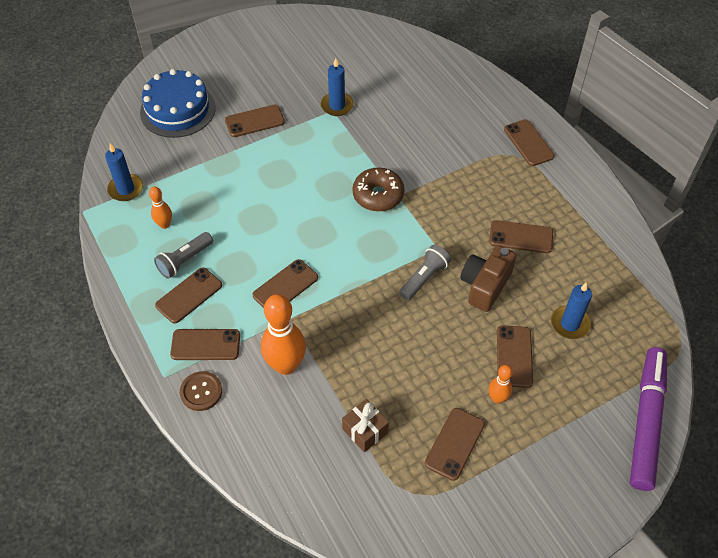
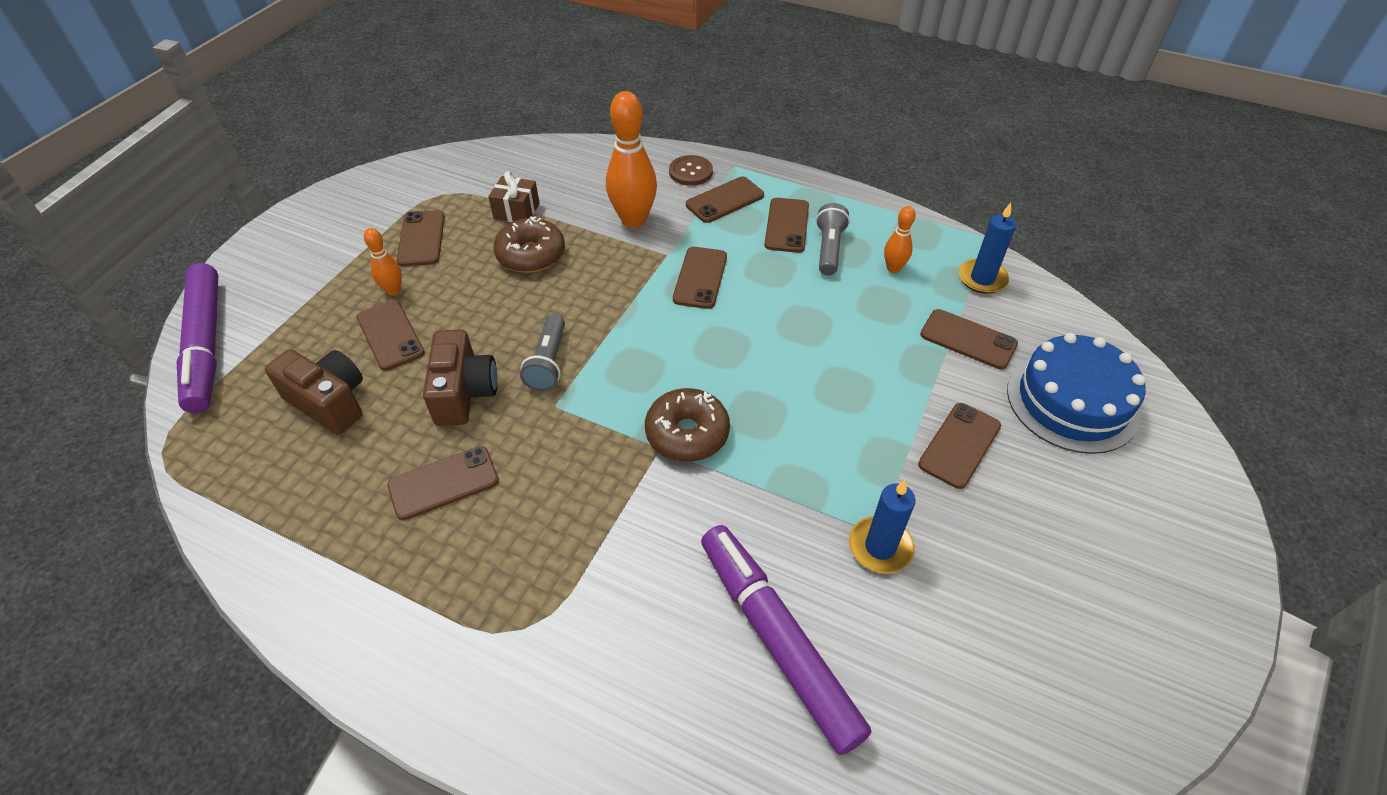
camera: 145 degrees right, 5 degrees down
(382, 375) = (531, 255): none -> brown donut
(410, 99) = (777, 641): none -> purple marker
(528, 143) = (507, 674): brown phone -> brown phone (968, 339)
(570, 324) = (329, 402): blue candle -> brown camera

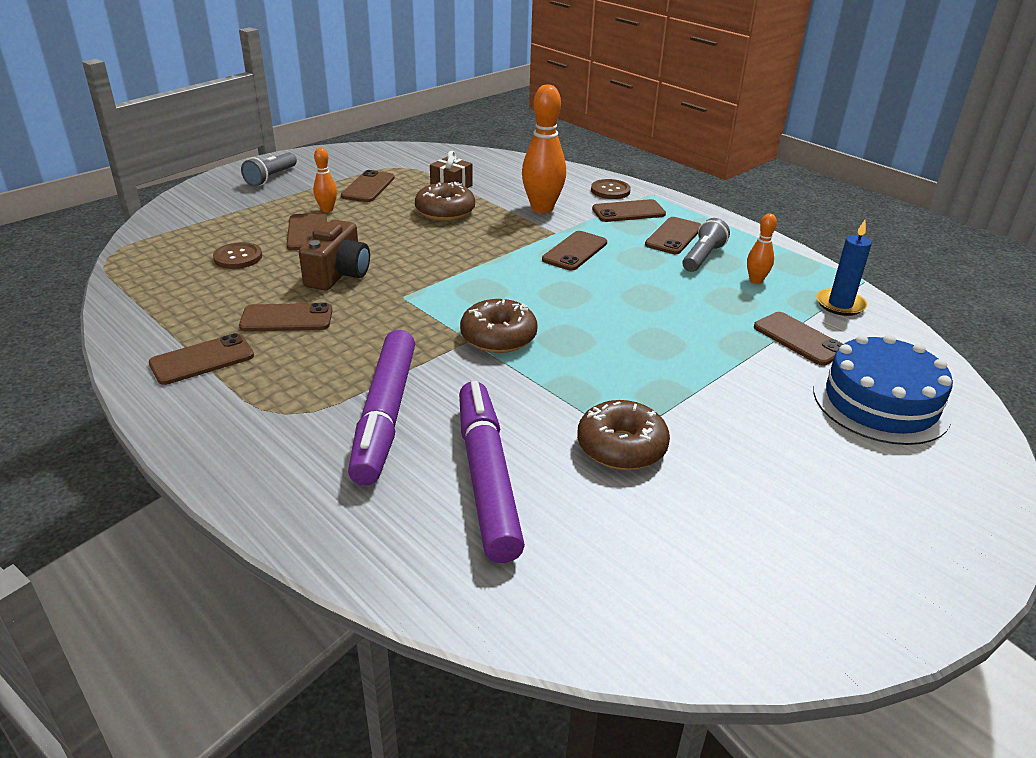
camera: 20 degrees right, 15 degrees down
(206, 344) = (178, 210): purple marker -> purple marker (385, 414)
(329, 402) = (238, 257): brown camera -> brown button
(548, 363) = (415, 272): grey flashlight -> grey flashlight (271, 178)
(880, 547) = (621, 447): blue candle -> brown donut
(959, 445) = (743, 403): brown phone -> brown phone (202, 360)

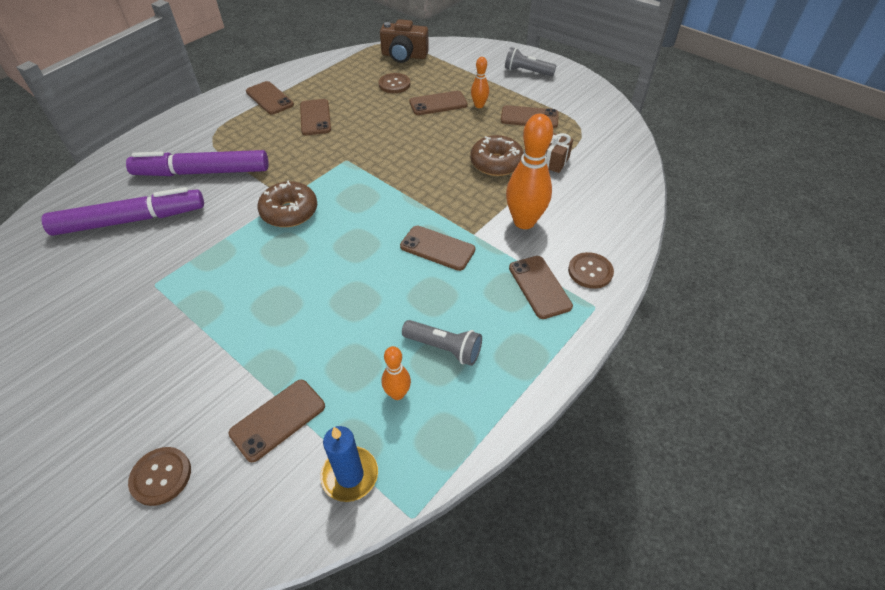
camera: 85 degrees right, 15 degrees up
(338, 274) = (376, 127): brown camera -> brown camera (404, 56)
(621, 447) = (143, 282): brown donut -> none
(673, 236) = (489, 324): brown phone -> none
(880, 402) = (161, 476): blue cake -> brown button

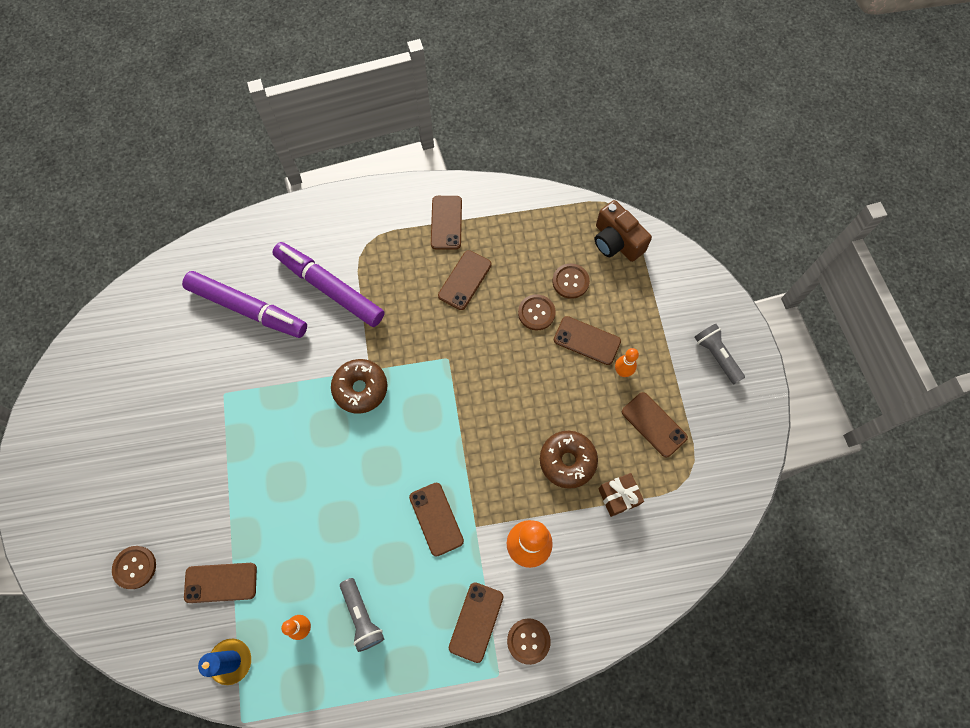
camera: 40 degrees right, 20 degrees up
(387, 108) = (536, 313): none -> brown button

